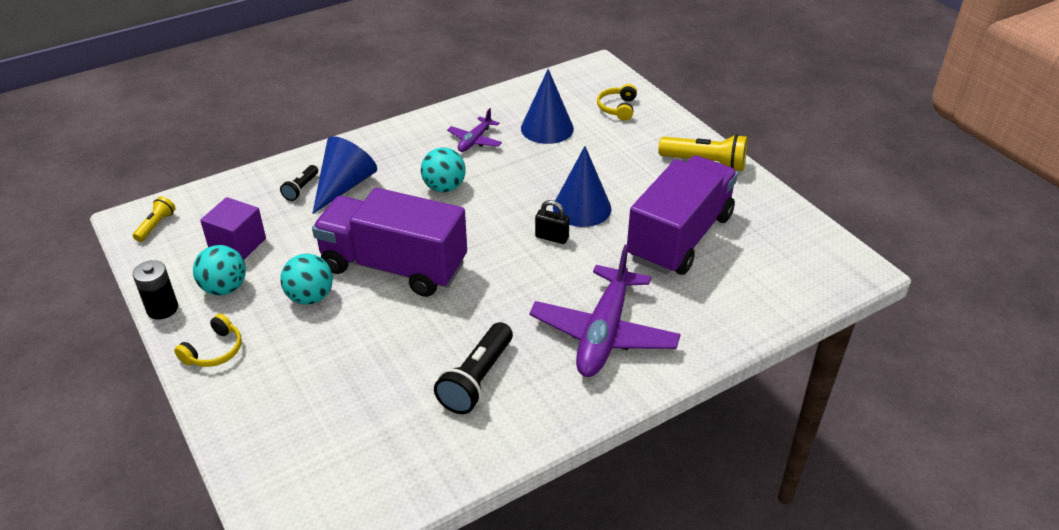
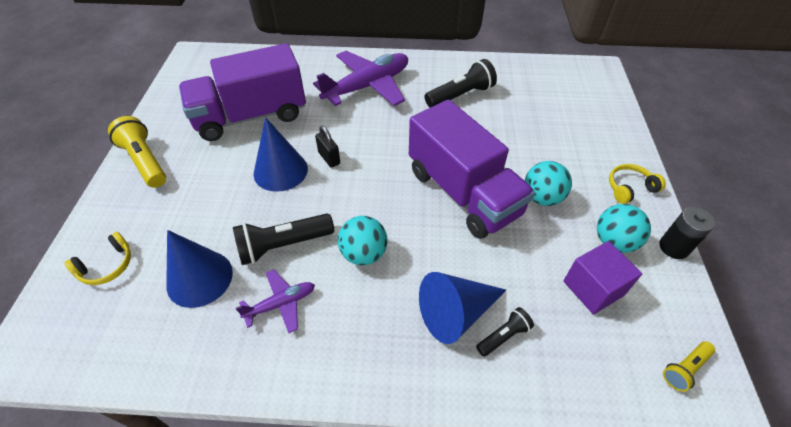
camera: 145 degrees left, 10 degrees up
(512, 166) = (283, 245): none -> black flashlight

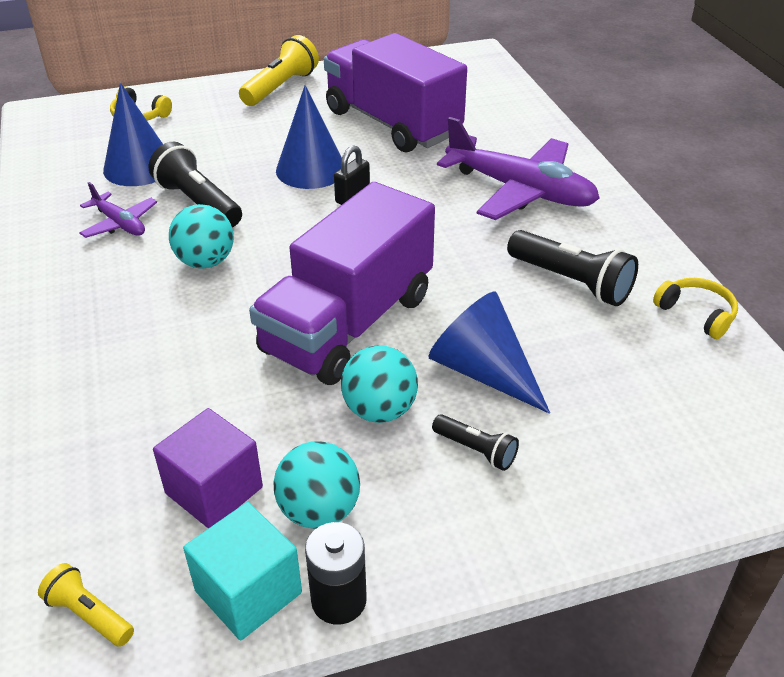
camera: 70 degrees right, 10 degrees down
(456, 313) = (137, 355): blue cone -> blue cone (483, 372)
(503, 336) = (111, 403): black flashlight -> black flashlight (476, 450)
(629, 188) = (463, 527): yellow headphones -> yellow headphones (696, 314)
(668, 285) = (248, 592): none -> turquoise cube

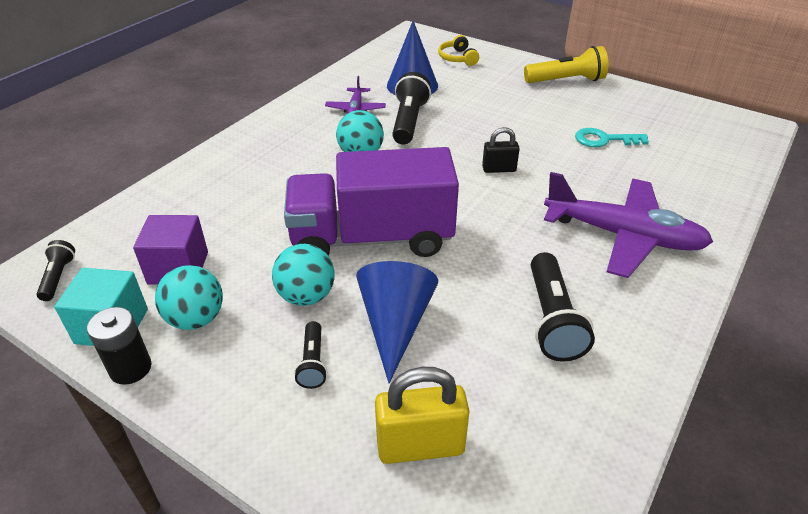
camera: 50 degrees right, 0 degrees up
(89, 614) = (58, 277): yellow flashlight -> black flashlight
(311, 169) = (501, 138): blue cone -> none
(392, 123) = (604, 140): purple truck -> turquoise key
(520, 191) = (623, 236): purple plane -> purple plane turned 60 degrees counterclockwise
(635, 431) = (420, 446): none -> yellow padlock
(696, 314) = (613, 418): yellow headphones -> none

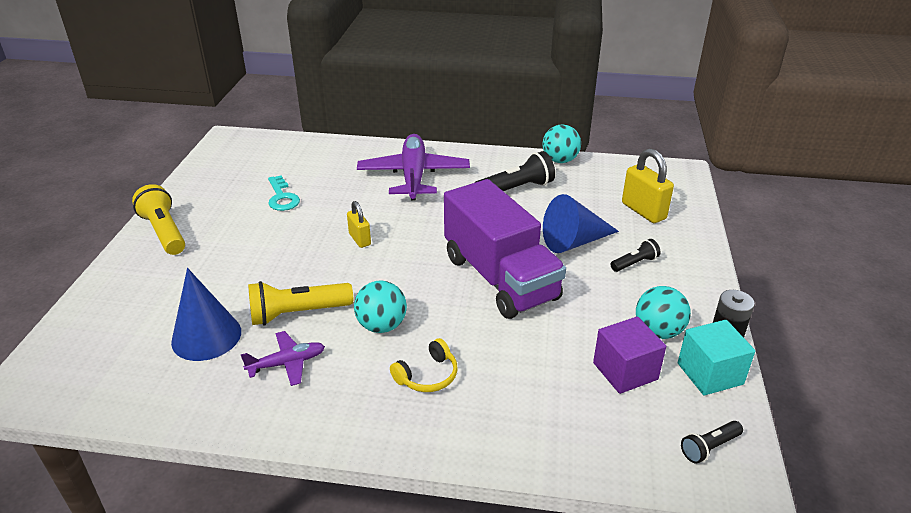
camera: 115 degrees left, 5 degrees down
(306, 296) = (587, 287): turquoise ball -> turquoise ball (560, 160)
(409, 121) = (297, 313): black flashlight -> yellow flashlight
(457, 58) = (113, 320): yellow headphones -> yellow headphones (427, 375)
(499, 169) = (360, 239): black padlock -> yellow padlock

